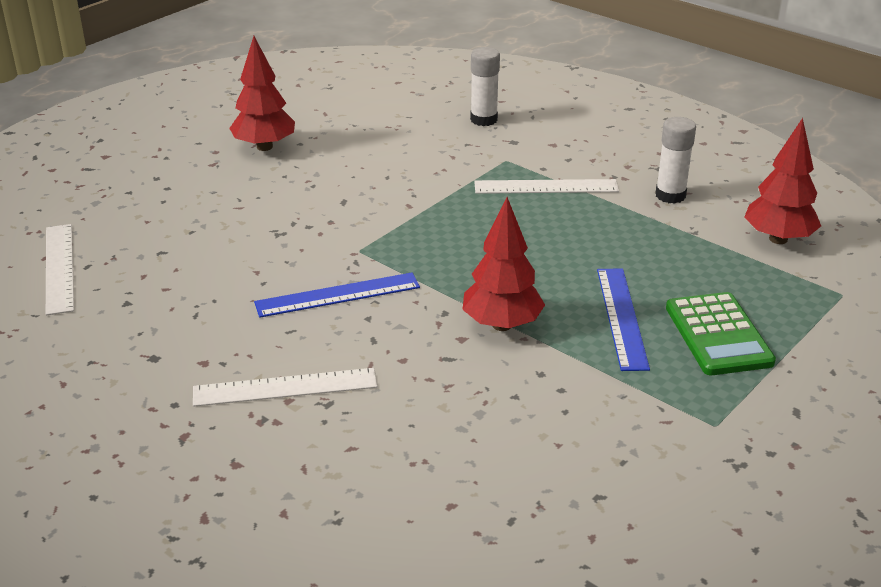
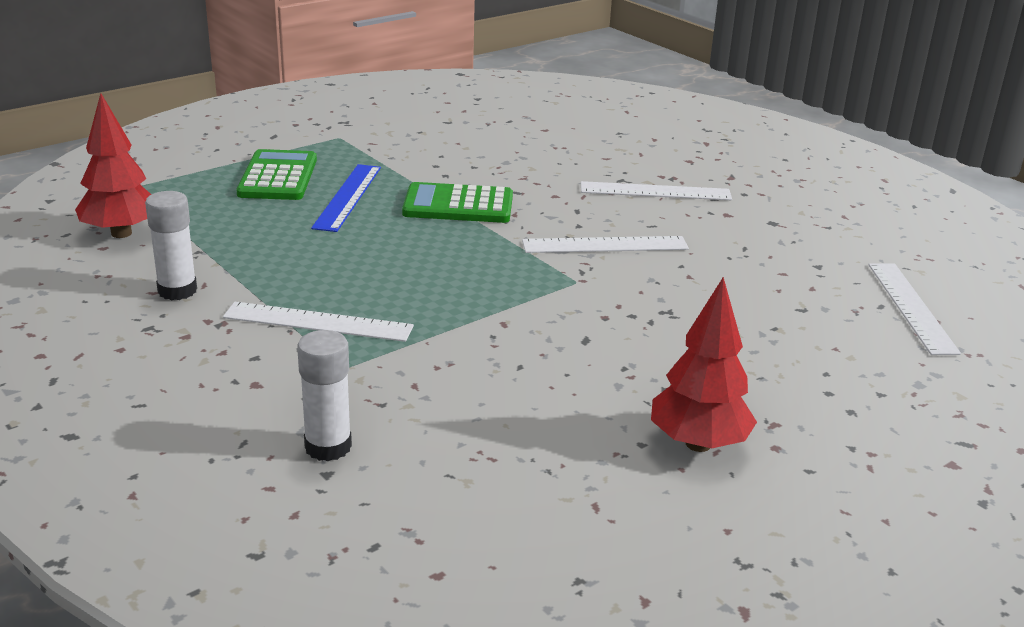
camera: 170 degrees left, 5 degrees down
(338, 295) = (605, 245): blue ruler -> white ruler
(502, 325) = (458, 205): red tree -> green calculator

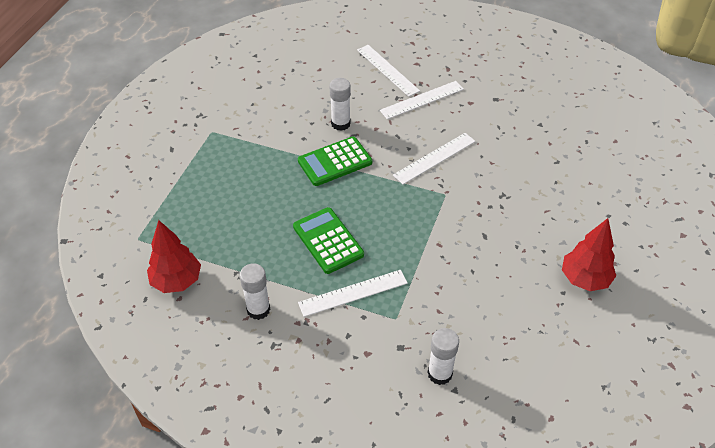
camera: 30 degrees left, 20 degrees up
(278, 177) = (213, 186): green calculator -> green calculator (328, 241)
(348, 197) = (270, 184): blue ruler -> none
(511, 178) = (340, 124): none -> white glue stick
(911, 307) = (599, 136): white ruler -> white ruler (387, 70)

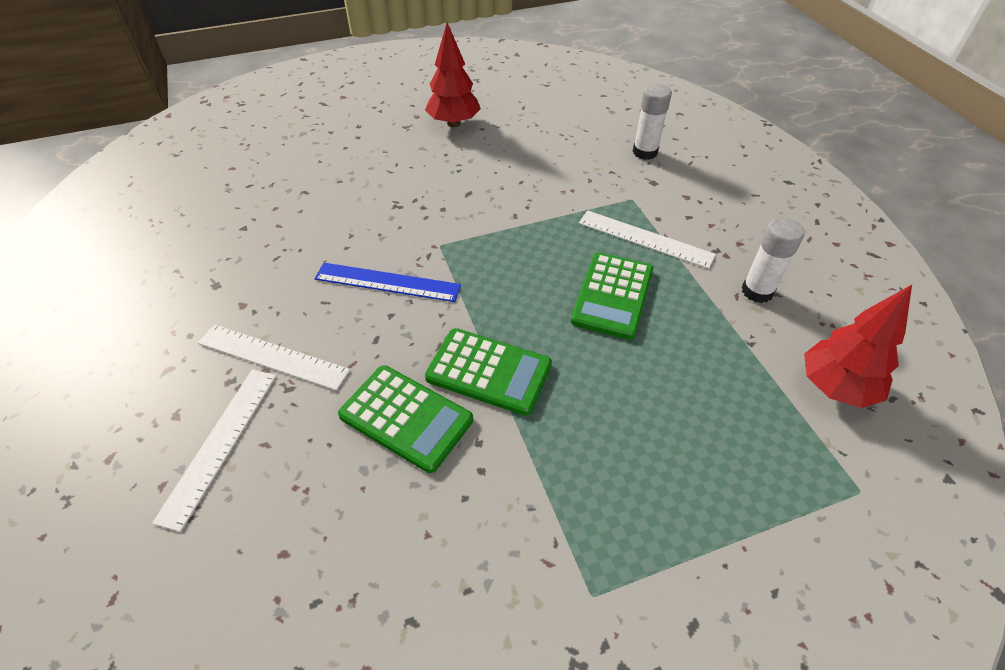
camera: 130 degrees left, 0 degrees up
(340, 124) = (406, 418): white glue stick -> green calculator
(434, 158) = (387, 282): white ruler -> blue ruler

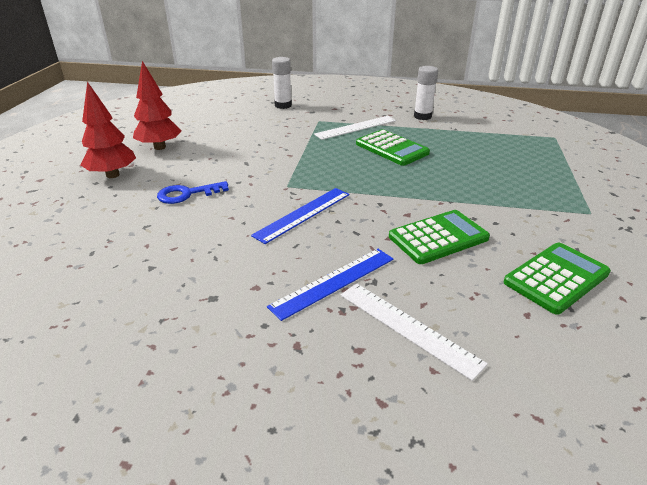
camera: 60 degrees left, 15 degrees down
(273, 356) = (333, 282): white ruler -> blue ruler
(374, 187) = (187, 194): none -> blue key
(489, 371) = (420, 200): green calculator -> green calculator (556, 278)
(835, 387) = (495, 122): red tree -> red tree (112, 175)

